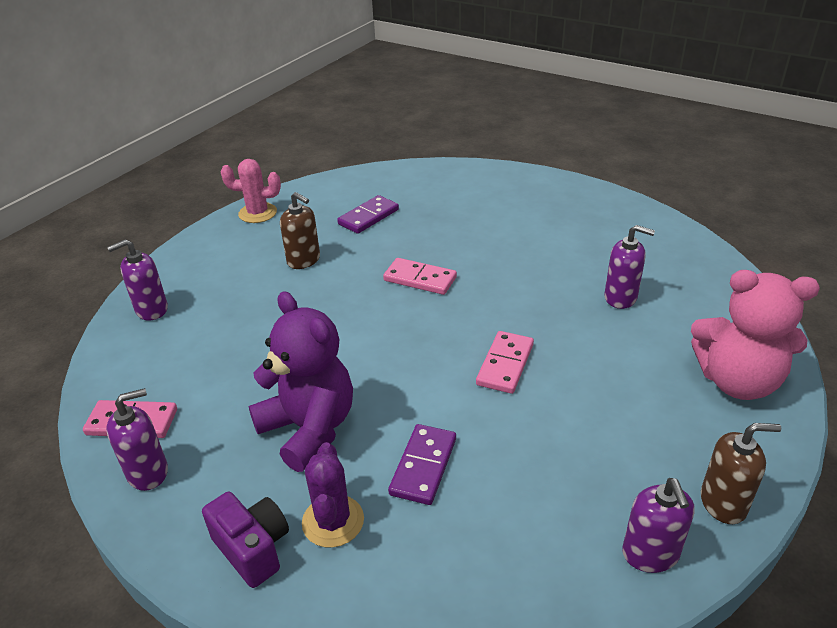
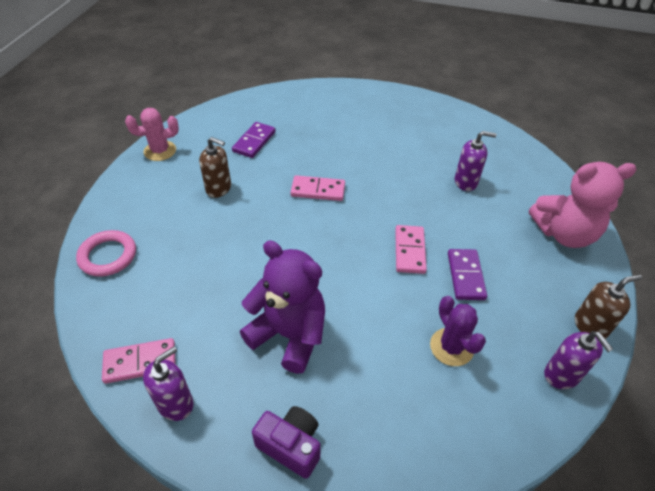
camera: 20 degrees left, 10 degrees up
(151, 310) = (108, 256): purple soap dispenser -> pink ring
(333, 521) = (341, 407): purple cactus -> purple cactus (451, 347)
(423, 466) = (387, 346): purple domino -> purple domino (465, 276)

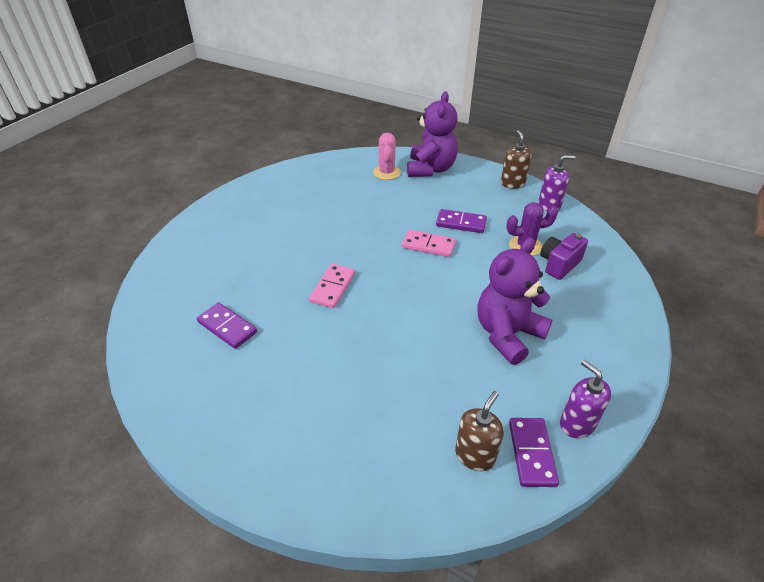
camera: 75 degrees left, 5 degrees down
(108, 256) = (375, 489): pink ring -> none
(140, 362) = (532, 453): pink domino -> purple domino
(160, 151) = (192, 426): pink cactus -> pink cactus (387, 172)
(219, 188) = (296, 368): brown soap dispenser -> brown soap dispenser (475, 455)
(291, 446) = (610, 347): purple camera -> purple camera (559, 264)
(466, 182) = (359, 197): purple soap dispenser -> none
(564, 234) = (430, 169): pink teddy bear -> purple teddy bear

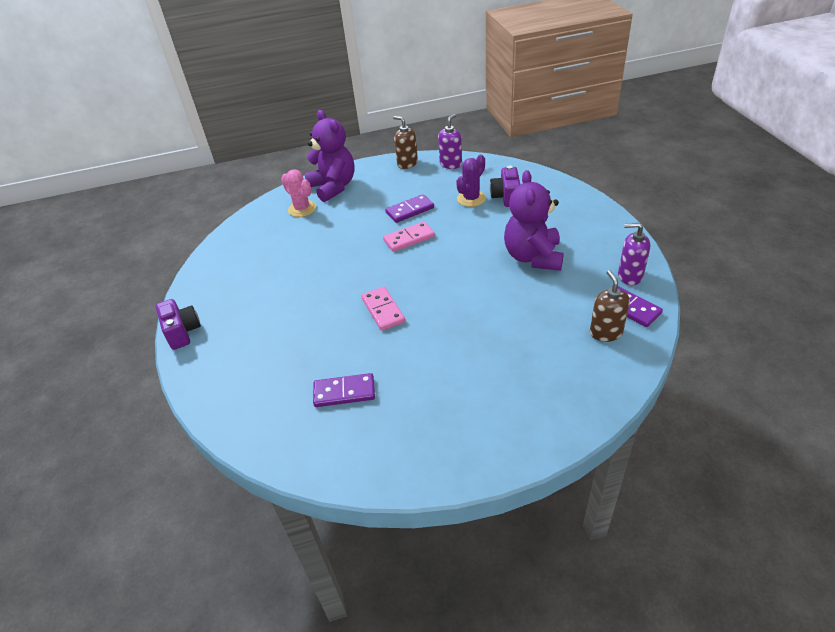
camera: 40 degrees left, 0 degrees up
(206, 210) = (182, 332): none -> purple camera

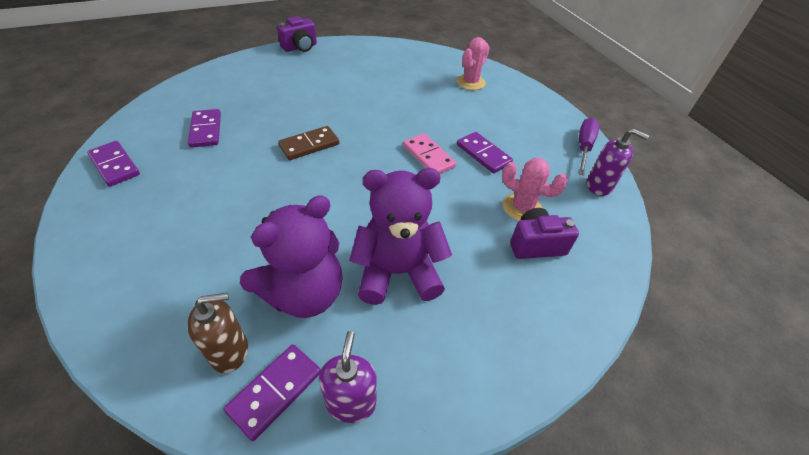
camera: 75 degrees right, 5 degrees up
(333, 187) = (515, 97): purple teddy bear -> purple teddy bear (304, 293)
(383, 310) = (309, 145): pink domino -> brown domino
(397, 459) = (115, 165): none -> purple domino
(407, 163) = (584, 147): brown soap dispenser -> purple screwdriver
(471, 199) = (522, 207): purple cactus -> pink cactus

